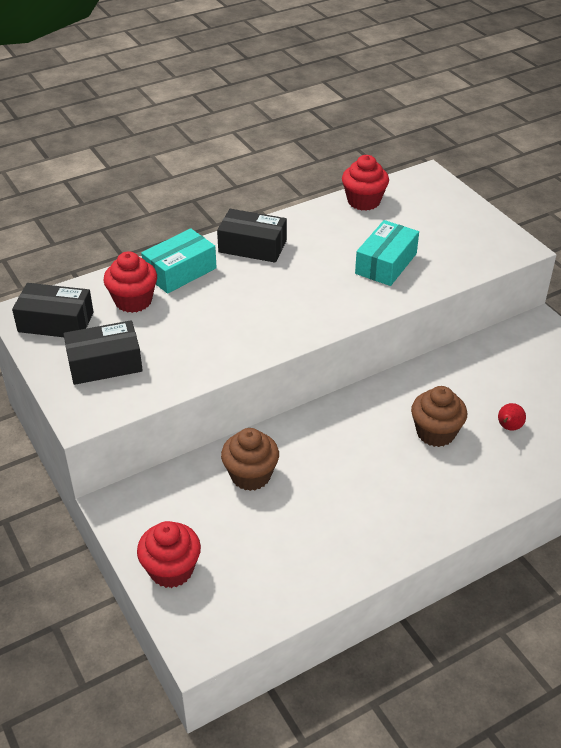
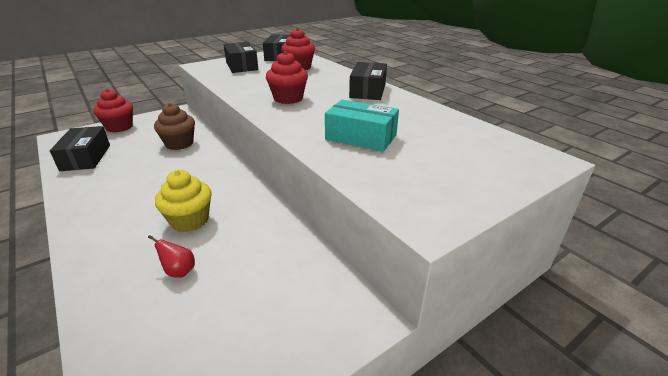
camera: 85 degrees right, 10 degrees down
(180, 271) = (331, 75): turquoise box -> none
(283, 577) = (86, 157): none -> black box
(363, 201) = (463, 127): red cupcake -> red cupcake (288, 98)
(435, 433) = (190, 220): brown cupcake -> yellow cupcake

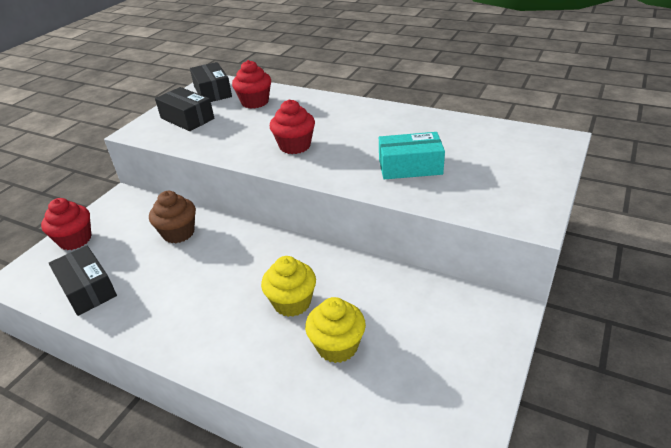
camera: 25 degrees left, 5 degrees up
(179, 271) = (337, 346): red pear -> yellow cupcake
(368, 91) = (359, 112): black box -> none

